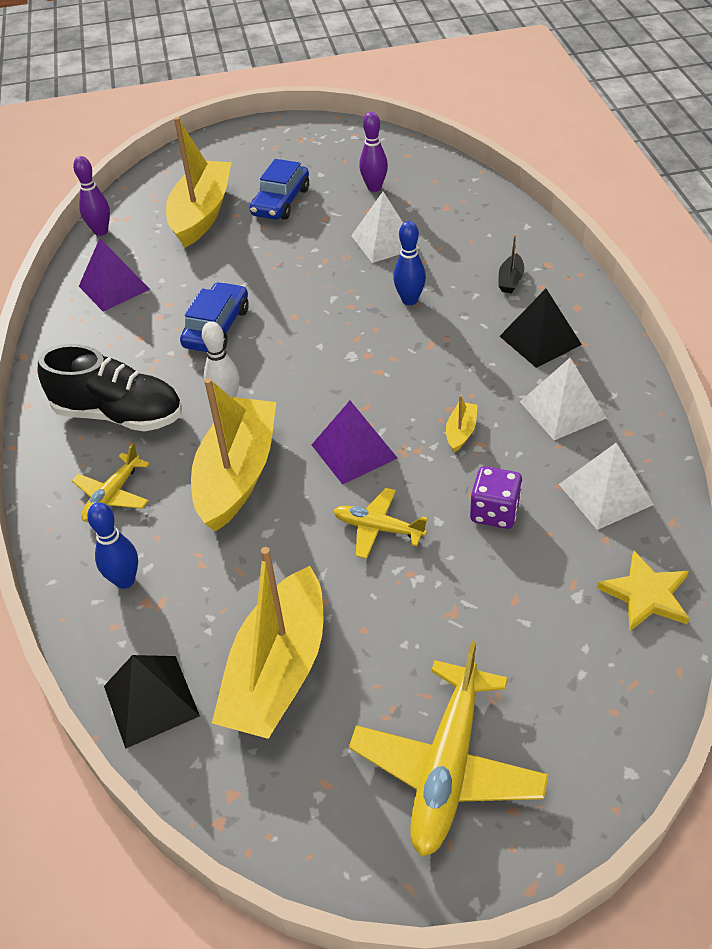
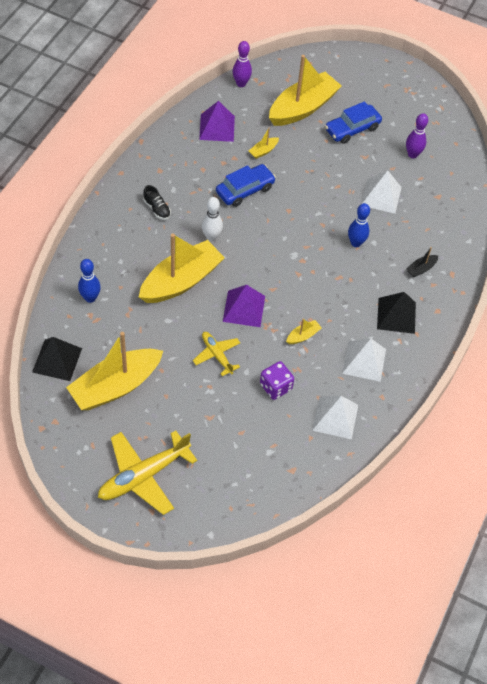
camera: 30 degrees right, 10 degrees up
(112, 495) = (119, 251): yellow plane -> none
(119, 415) = (157, 209): black shoe -> black shoe, size x0.45
(198, 278) = (263, 151): none -> yellow boat
(646, 594) = (299, 474): yellow star -> none

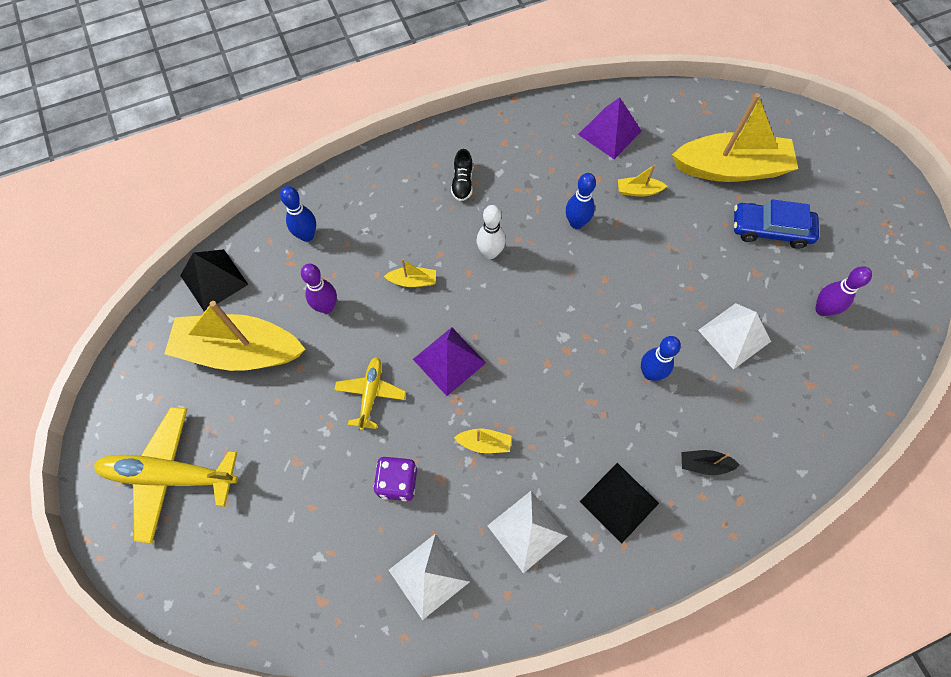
camera: 45 degrees right, 10 degrees up
(181, 281) = (413, 281): yellow boat -> yellow boat, size x0.40
(241, 83) = (682, 99): purple bowling pin -> purple bowling pin (326, 307)
(245, 190) = (576, 223): blue car -> blue bowling pin

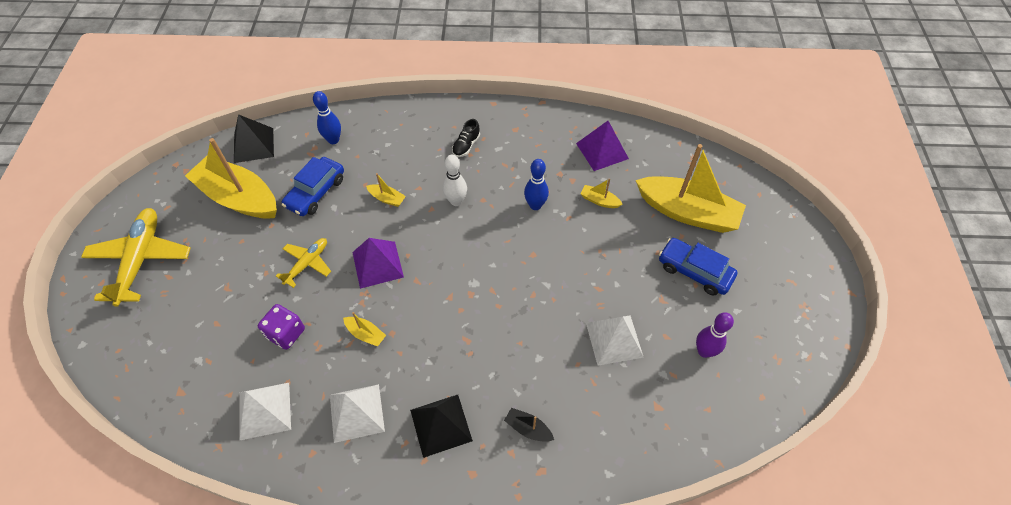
camera: 25 degrees right, 10 degrees down
(170, 475) = (141, 259): yellow plane -> yellow plane turned 60 degrees clockwise
(326, 307) = (316, 192): purple bowling pin -> blue car
(650, 373) = (526, 339): blue bowling pin -> none

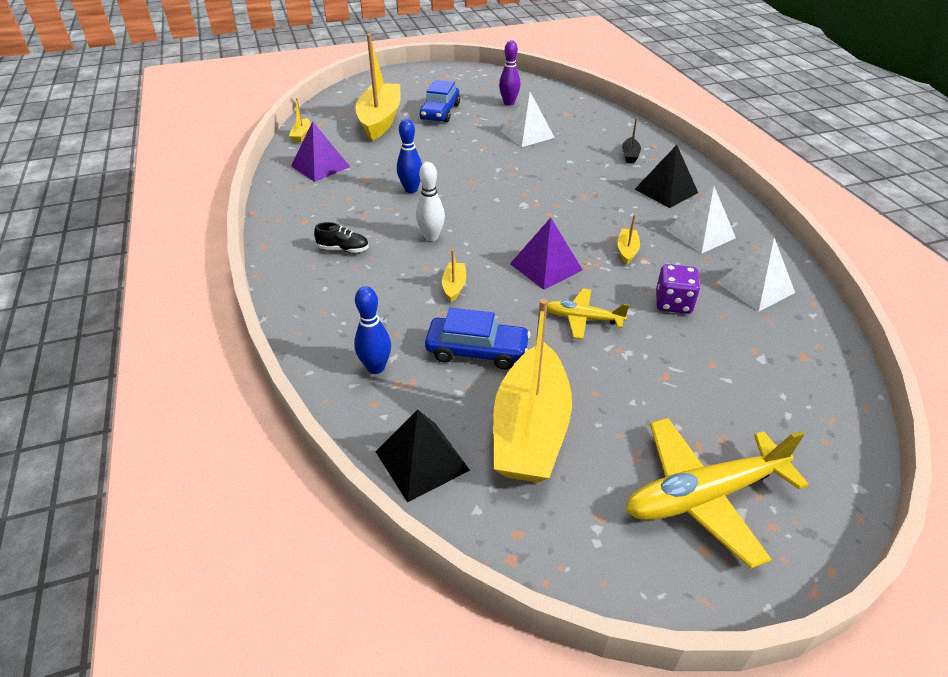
camera: 110 degrees left, 15 degrees down
(599, 201) = (387, 159): yellow boat -> yellow boat (301, 135)

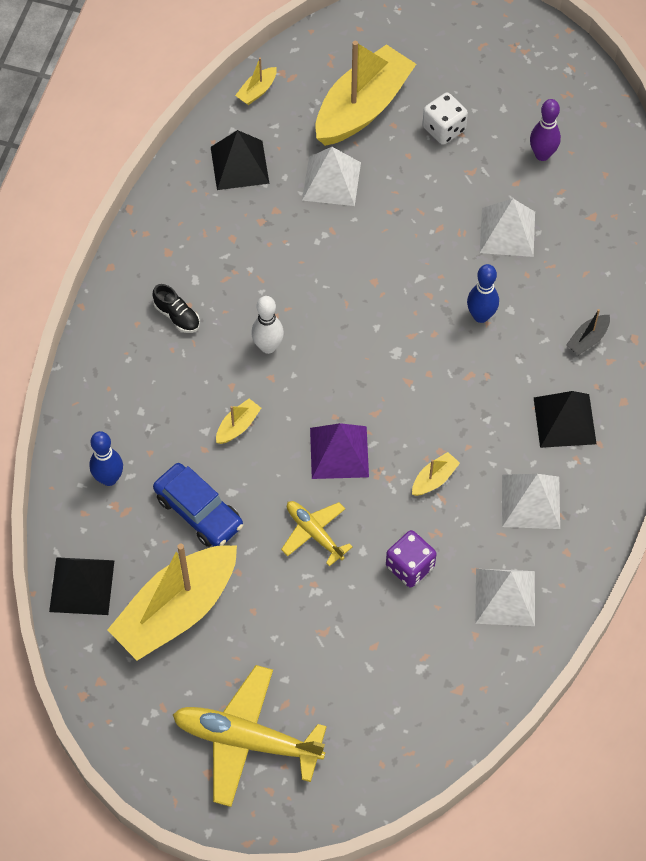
camera: 35 degrees right, 20 degrees up
(320, 166) = (239, 165): purple pyramid -> black pyramid
(392, 152) = (331, 181): none -> white pyramid
(411, 189) = (302, 260): blue bowling pin -> blue bowling pin (481, 316)
(440, 112) = (444, 129): blue car -> white dice

